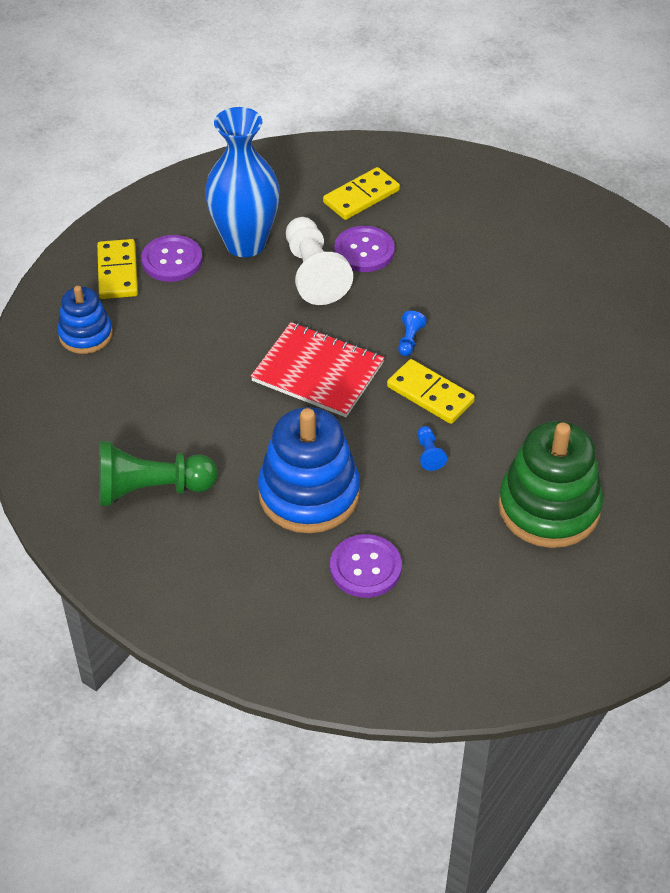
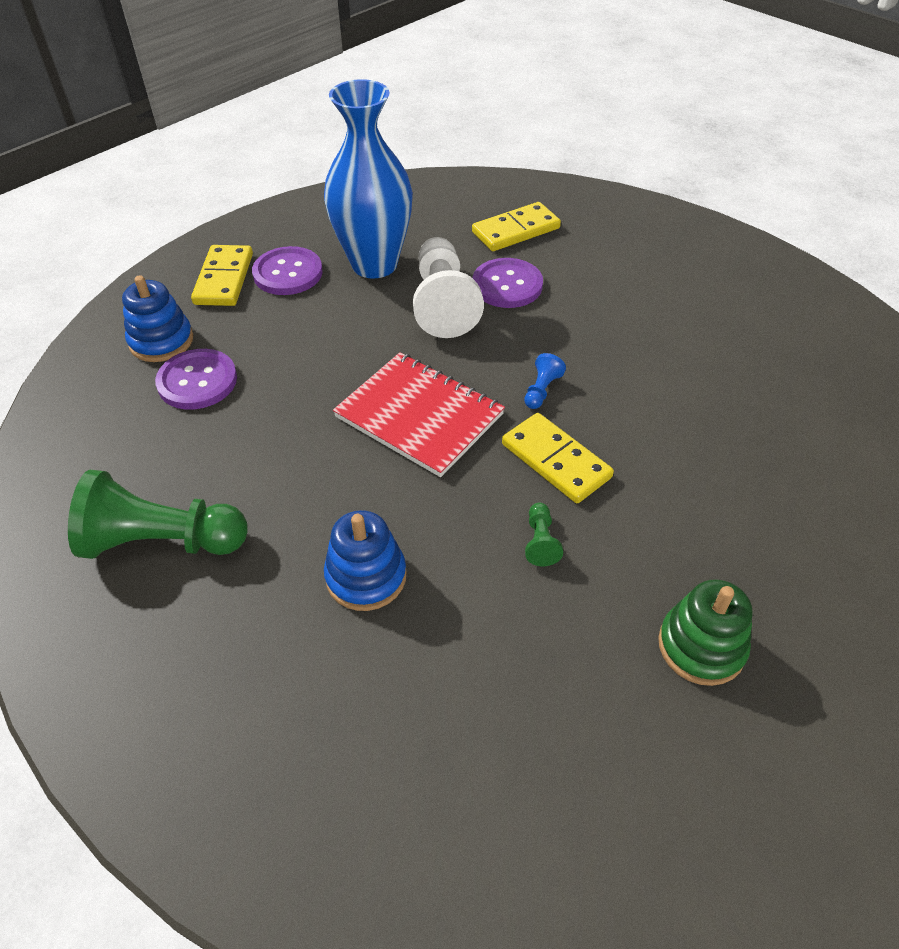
camera: 10 degrees right, 0 degrees up
(309, 493) = (366, 576): blue stacking toy -> blue stacking toy, size x0.58
(365, 567) = (417, 704): purple button -> purple button (197, 381)
(429, 454) = (540, 542): blue pawn -> green pawn
(549, 507) = (701, 646): green stacking toy -> green stacking toy, size x0.58

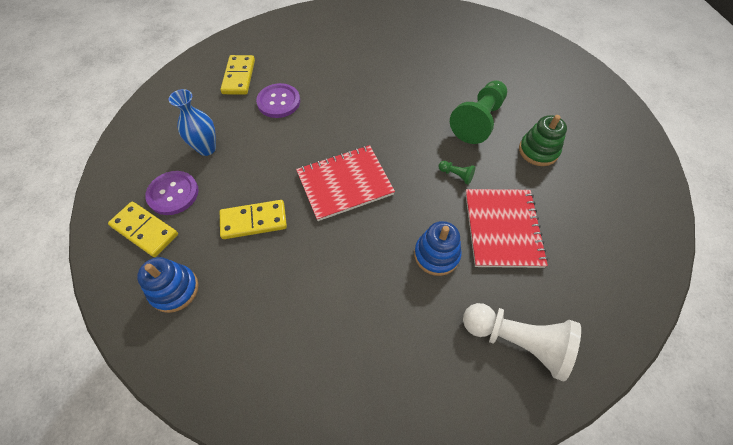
camera: 60 degrees left, 10 degrees up
(162, 541) = (352, 348): green pawn -> green pawn (478, 120)
(197, 381) = (231, 281): purple button -> none
(374, 264) = (207, 148): blue vase -> blue vase, size x0.58
(443, 303) = (269, 134): white pawn -> white pawn (517, 341)
(477, 650) = (502, 228): none -> red notebook
(541, 390) = (364, 127): blue pawn -> none
(555, 461) = (412, 145): yellow domino -> yellow domino (254, 221)

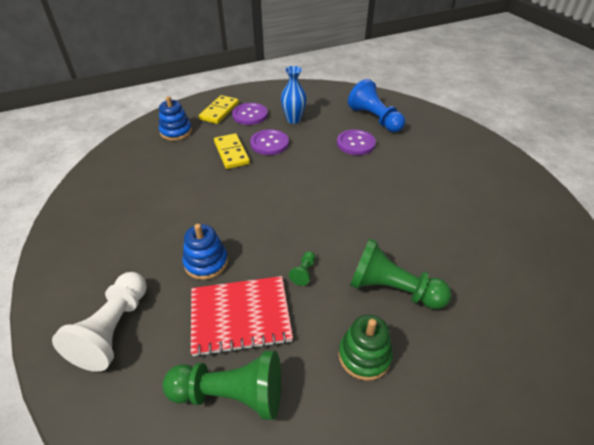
camera: 80 degrees right, 15 degrees down
(239, 77) = (374, 119): yellow domino -> blue pawn
(248, 179) = (269, 143): none -> purple button
(344, 183) = (276, 194): red notebook -> none
(575, 240) = (231, 394): none -> green pawn

